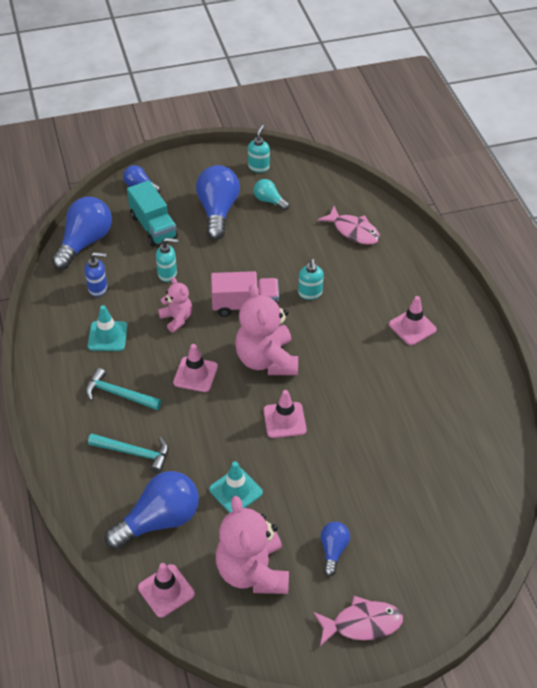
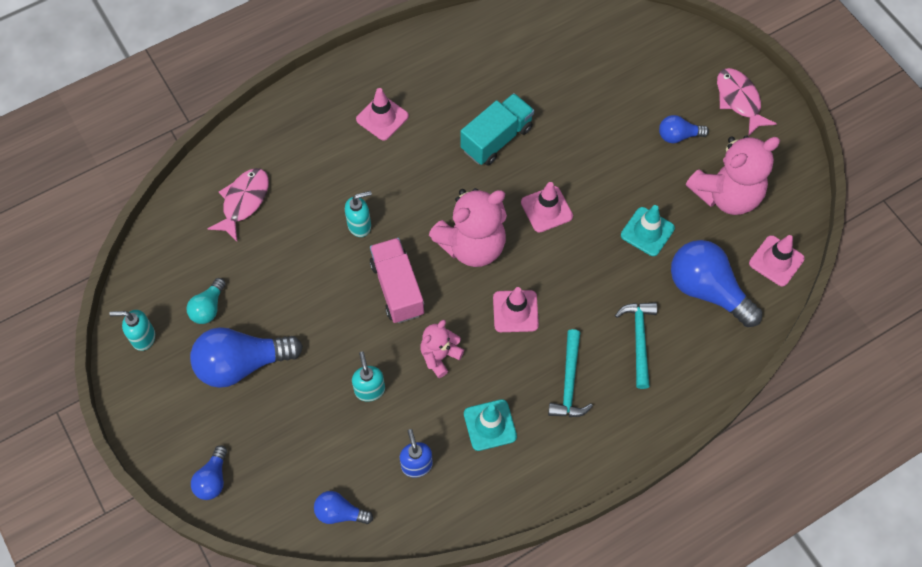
camera: 105 degrees left, 15 degrees up
(85, 243) = (340, 513): blue light bulb -> blue light bulb, size x0.52
(153, 227) = (289, 435): turquoise truck -> turquoise truck (496, 139)

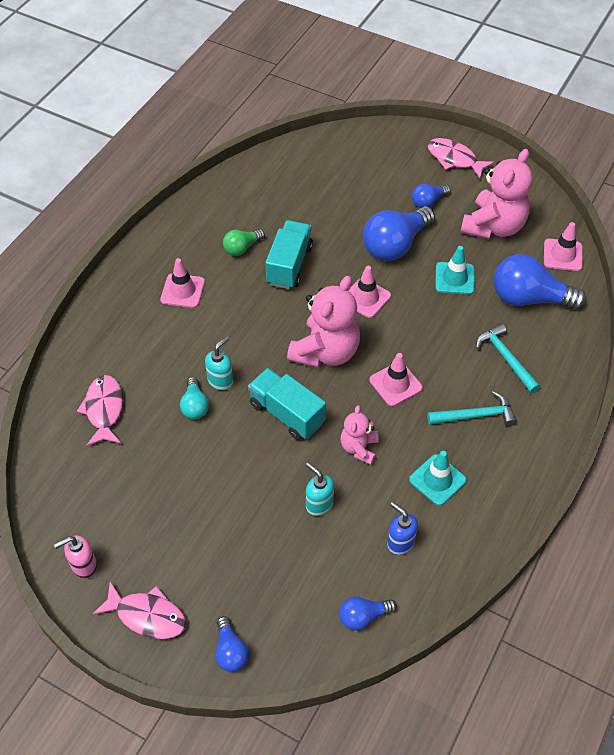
camera: 30 degrees left, 10 degrees down
(143, 337) = (83, 566): turquoise soap dispenser -> pink soap dispenser
(166, 410) = (147, 615): none -> pink fish
(208, 308) = (129, 510): turquoise light bulb -> turquoise light bulb (195, 406)
(242, 364) = (192, 541): blue light bulb -> blue light bulb (395, 245)
(397, 288) = (287, 413): pink truck -> turquoise truck
(464, 99) = (242, 248): none -> green light bulb
(569, 382) = (476, 415): turquoise hammer -> turquoise hammer turned 75 degrees counterclockwise

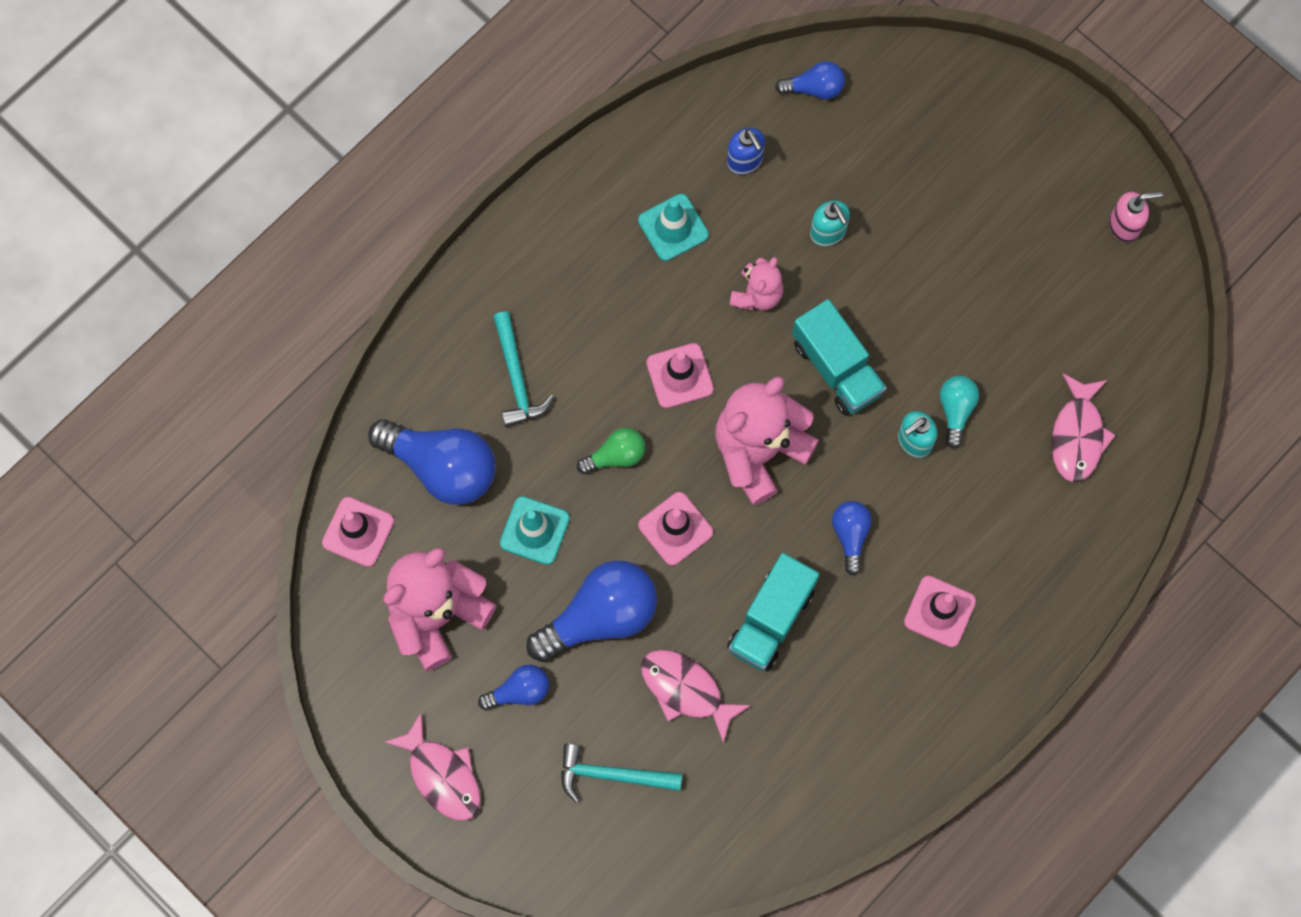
camera: 165 degrees left, 20 degrees up
(147, 615) = (1057, 149): pink fish -> pink fish (686, 690)
(230, 651) = (970, 88): blue light bulb -> blue light bulb (850, 535)
(242, 248) = (835, 672): green light bulb -> green light bulb (616, 456)
(476, 415) = (591, 302): turquoise hammer -> turquoise hammer (612, 775)

